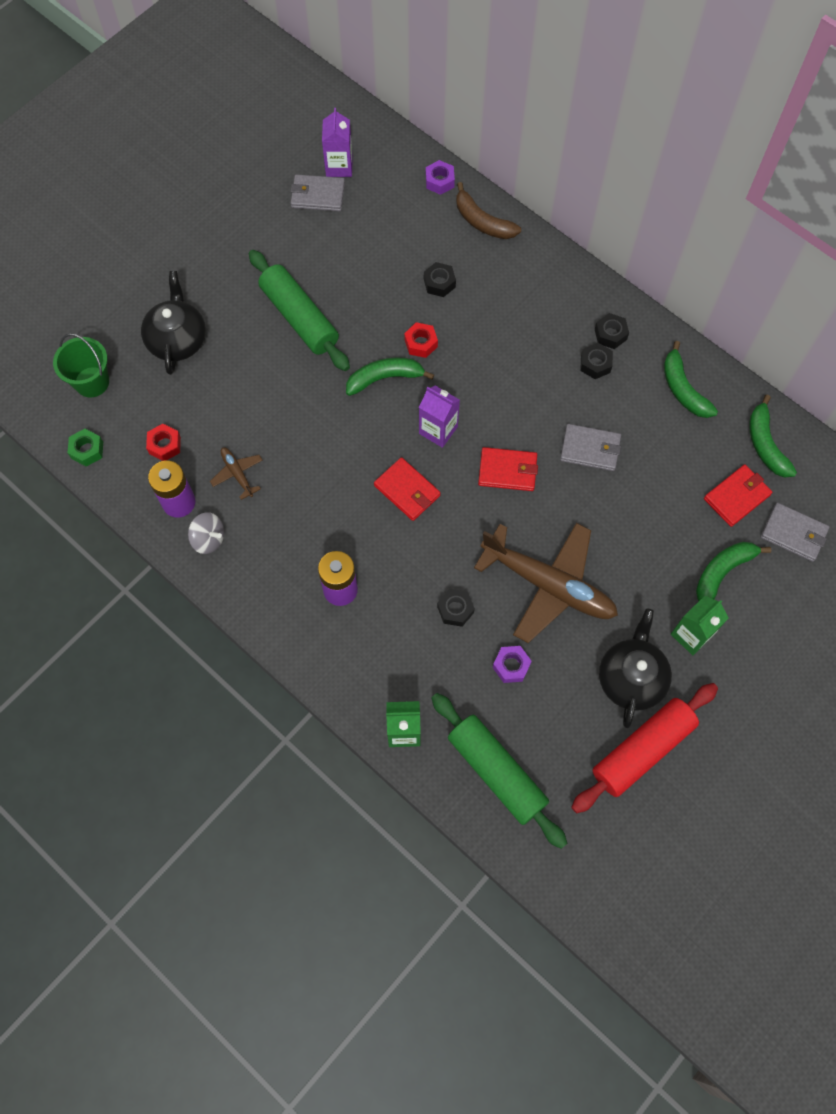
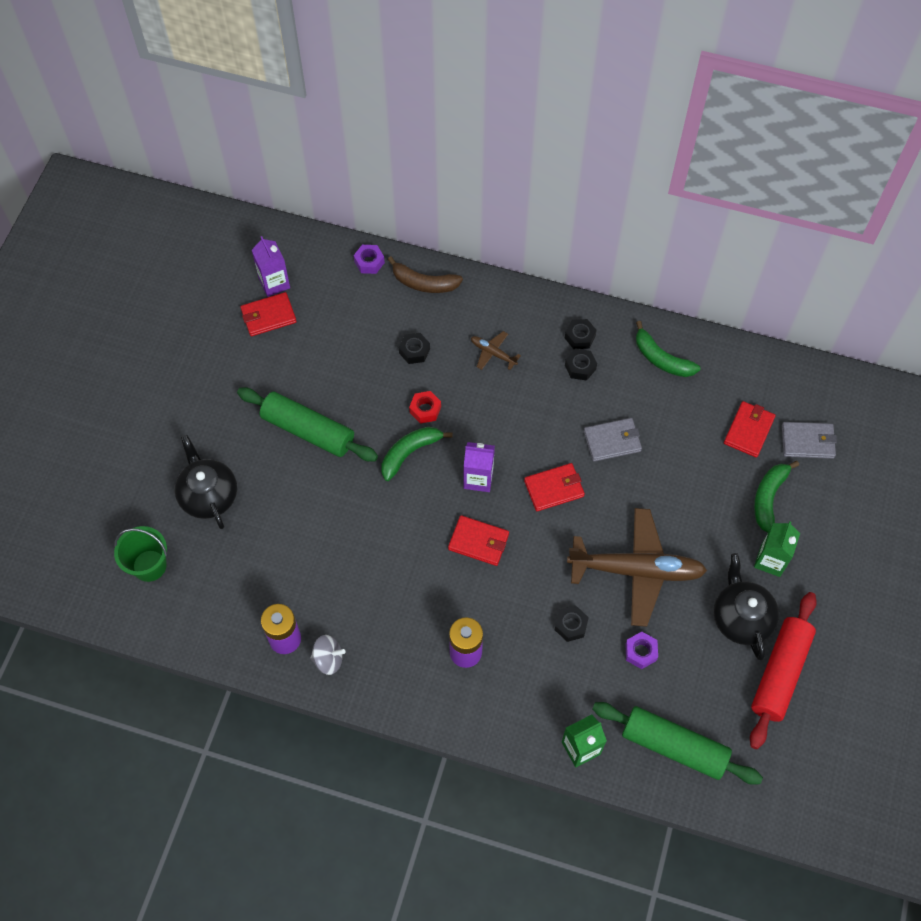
camera: 25 degrees left, 5 degrees down
(87, 450) = (177, 628): green nut -> none
(165, 445) = (246, 594): red nut -> none
(237, 474) = (324, 591): brown plane -> brown plane (493, 353)
(318, 195) = (268, 316): grey wallet -> red wallet
(765, 444) = (749, 377): green banana -> none

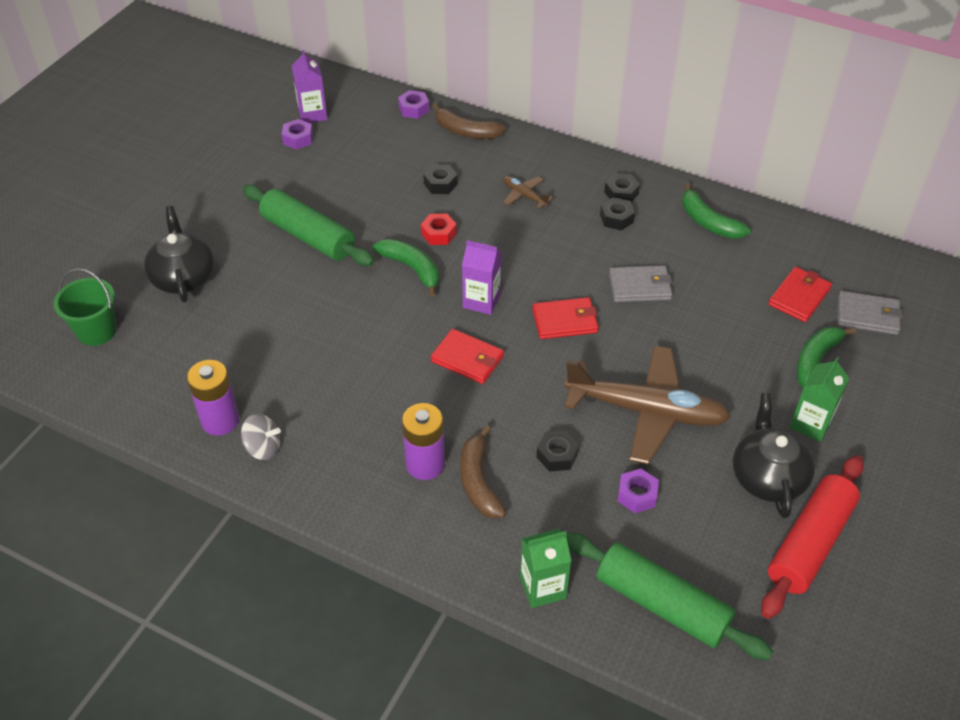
camera: 10 degrees right, 15 degrees down
(268, 316) = (298, 139): red wallet -> purple nut
(410, 453) = (412, 269): green banana -> green banana turned 75 degrees clockwise
(512, 661) = (479, 481): none -> brown banana

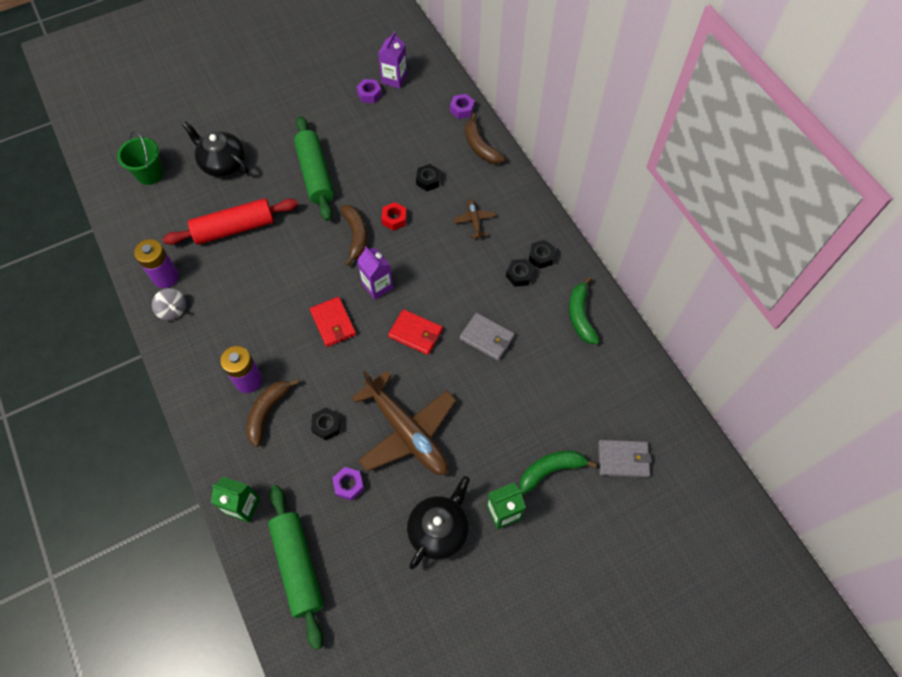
camera: 35 degrees right, 15 degrees up
(183, 277) = (223, 163): black teapot -> black teapot turned 75 degrees counterclockwise
(412, 269) = (356, 236): green banana -> brown banana
(799, 297) = (588, 414): red wallet -> none
(809, 543) = (421, 593): red rolling pin -> red rolling pin (234, 228)
(867, 316) = (623, 459): grey wallet -> grey wallet turned 45 degrees counterclockwise

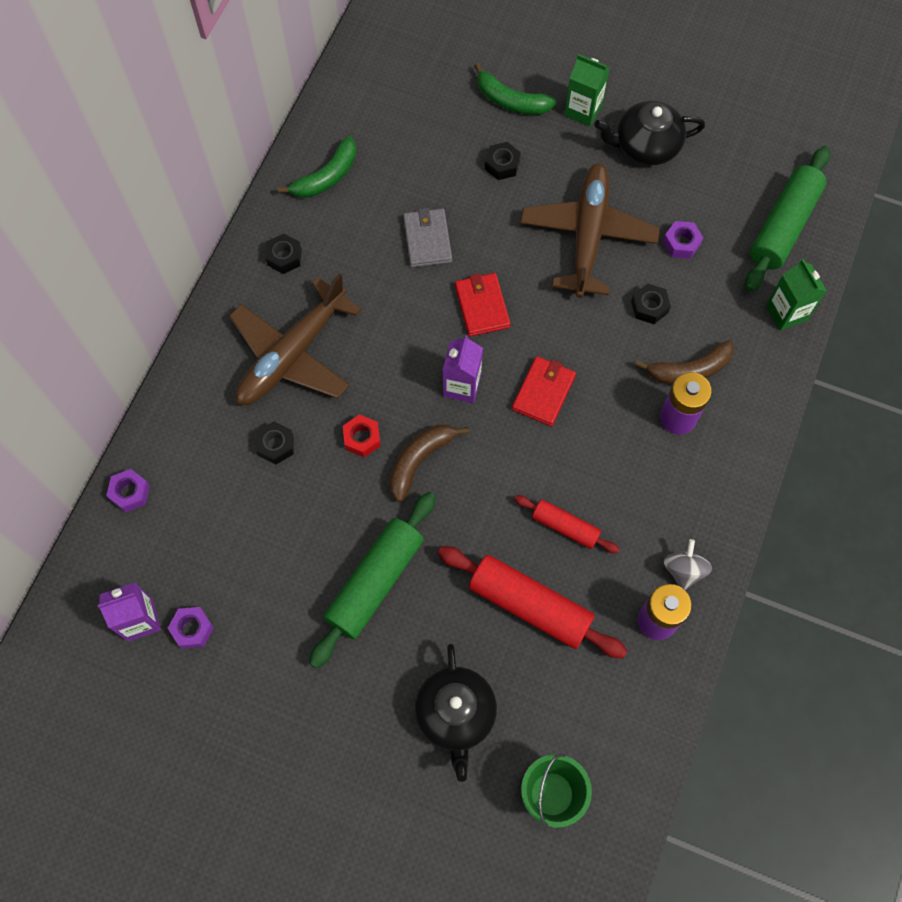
camera: 130 degrees left, 5 degrees up
(253, 274) = (565, 527): none -> red rolling pin
(474, 221) = (293, 354): brown plane -> brown plane, size x2.33
(480, 146) = (176, 426): brown banana -> none
(519, 275) = (326, 261): black nut -> black nut (502, 165)
(623, 459) = (448, 55): grey wallet -> none

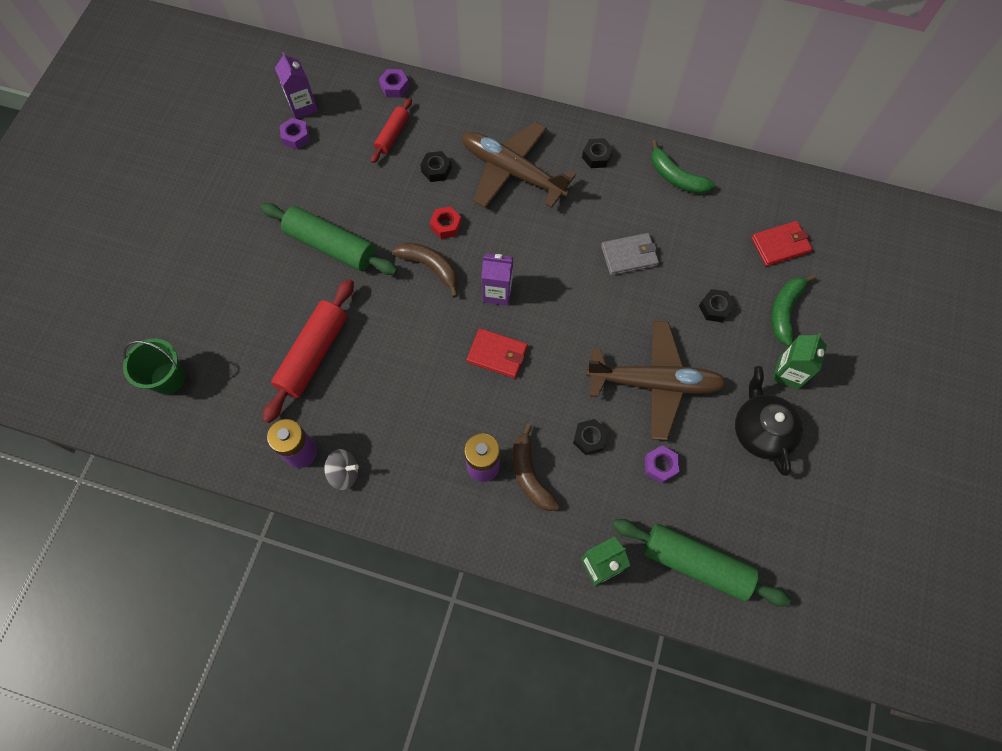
camera: 85 degrees right, 0 degrees up
(455, 714) = (230, 308): black teapot -> none
(482, 306) = (572, 302): red wallet -> red wallet (780, 245)
(565, 527) = (379, 377): red rolling pin -> red rolling pin (392, 135)

